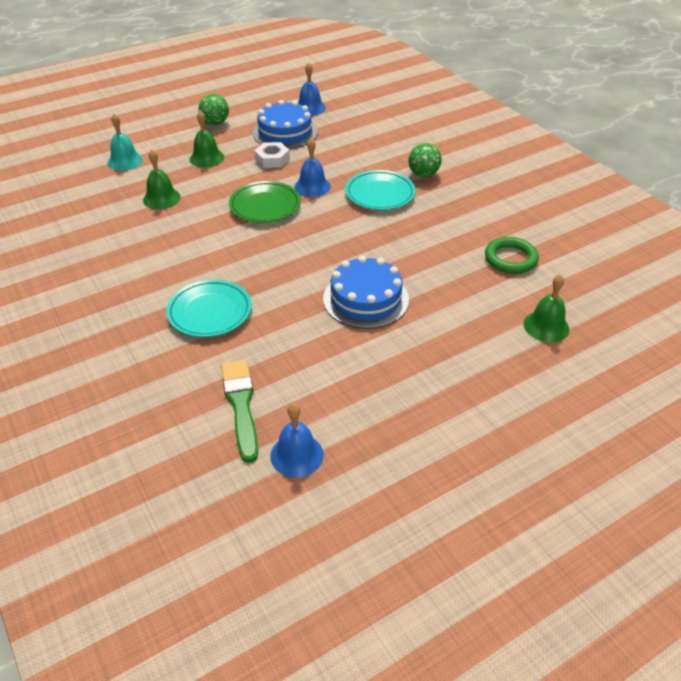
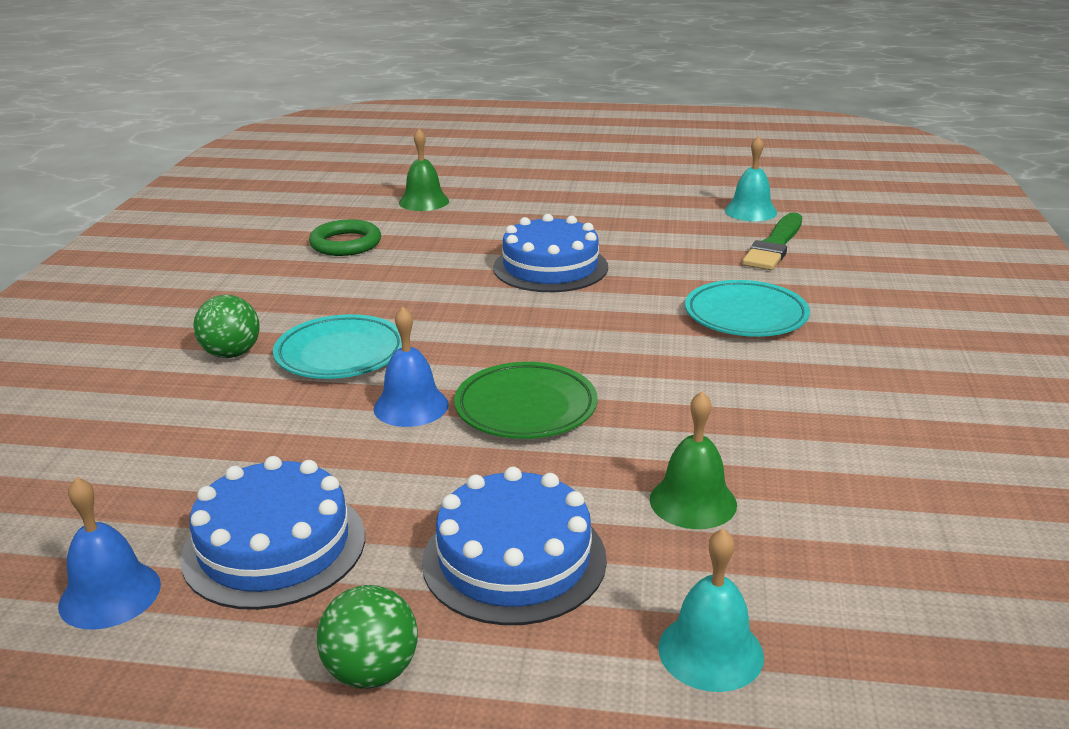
camera: 140 degrees left, 15 degrees down
(206, 158) = (514, 559): green bell -> blue cake
(272, 159) = (395, 489): white nut -> none
(297, 455) = (750, 211): blue bell -> turquoise bell

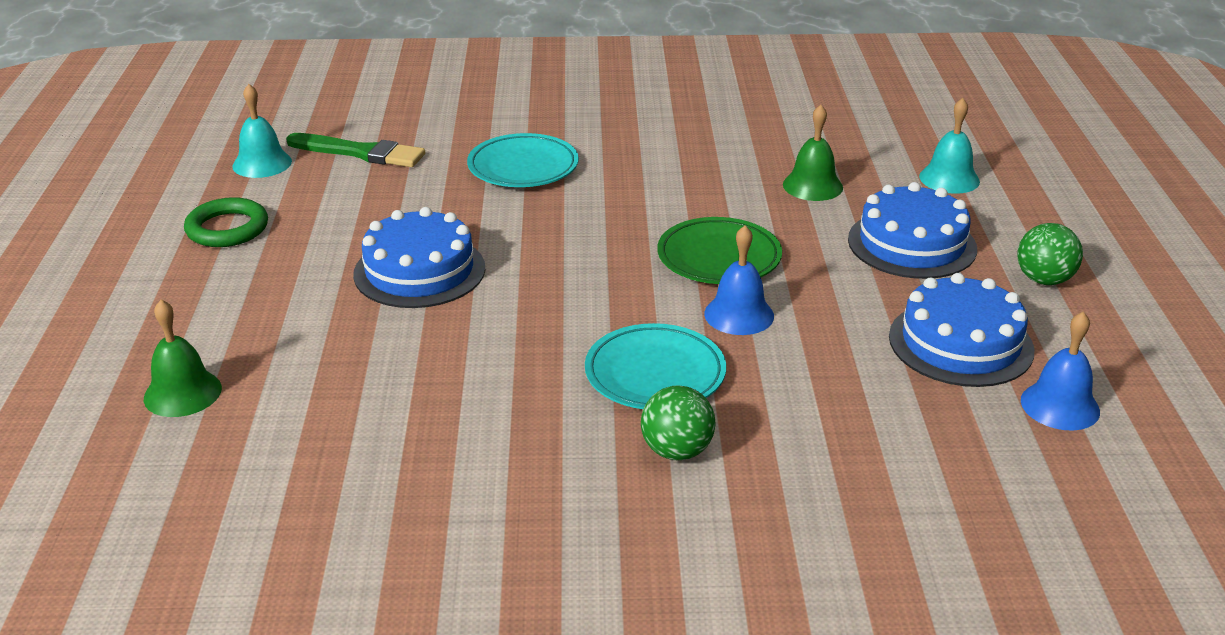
camera: 100 degrees left, 5 degrees up
(346, 243) = (343, 434): green ring -> green ring (227, 228)

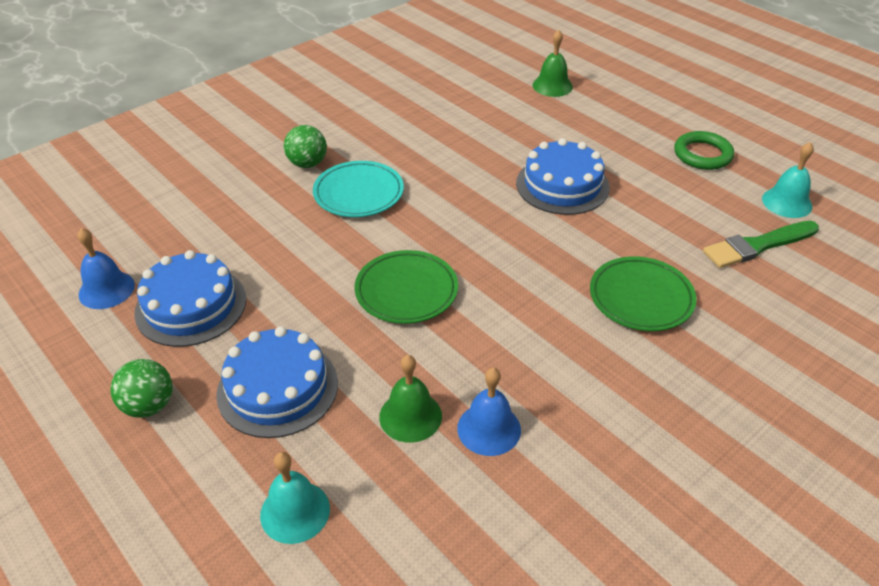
camera: 140 degrees right, 10 degrees up
(523, 167) = (641, 298): turquoise plate -> green plate
(739, 314) = (350, 253): blue bell -> blue bell (489, 429)

